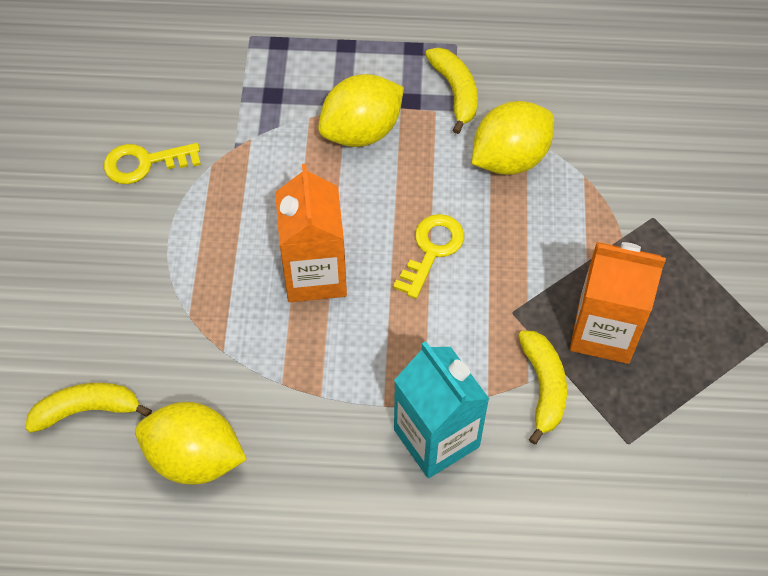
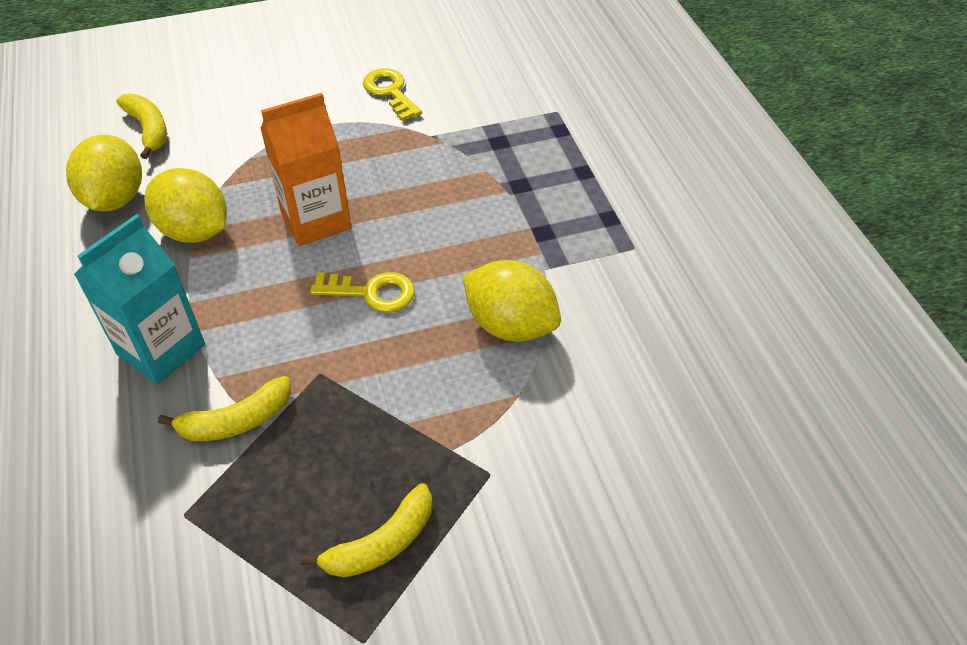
camera: 70 degrees right, 10 degrees down
(361, 131) = (488, 208): yellow lemon -> yellow lemon (195, 231)
(455, 92) = (572, 262): yellow banana -> yellow banana (381, 543)
(603, 331) = (319, 459): orange carton -> none

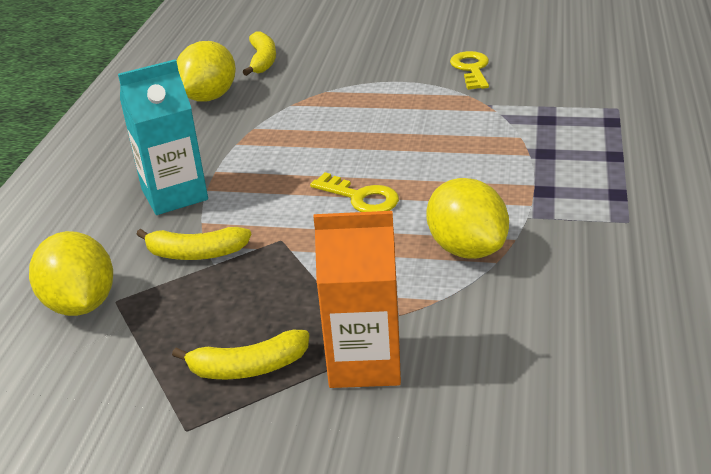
camera: 30 degrees right, 15 degrees down
(195, 231) = (251, 128): yellow lemon -> yellow lemon (81, 304)
(315, 220) = (349, 140): orange carton -> orange carton (365, 362)

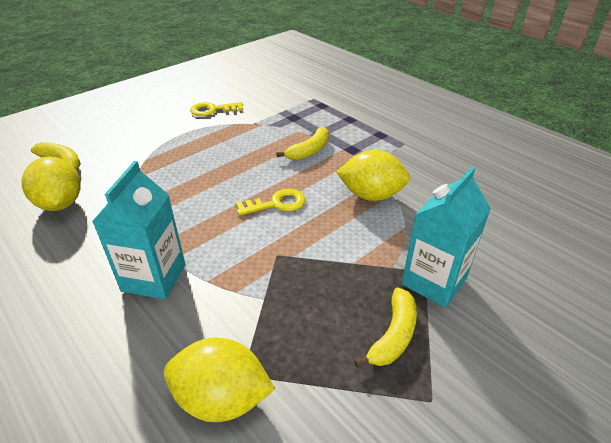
camera: 55 degrees left, 5 degrees up
(196, 253) = (240, 301): yellow banana -> yellow banana (309, 150)
(365, 362) = (434, 281): orange carton -> turquoise carton
(471, 69) = (212, 110): yellow key -> yellow key turned 45 degrees counterclockwise

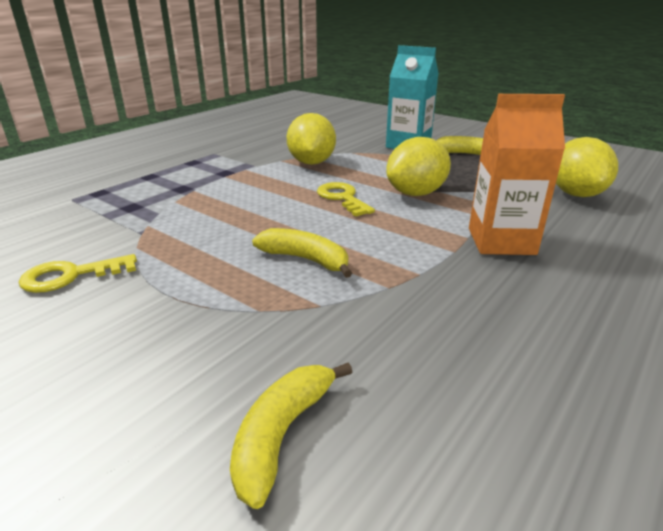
camera: 100 degrees left, 10 degrees down
(60, 204) = (426, 368): yellow lemon -> yellow lemon (416, 193)
(154, 278) = (501, 241): turquoise carton -> orange carton
(212, 110) = (71, 276): yellow key -> yellow key turned 90 degrees clockwise
(309, 150) = (228, 191): yellow banana -> yellow banana (305, 259)

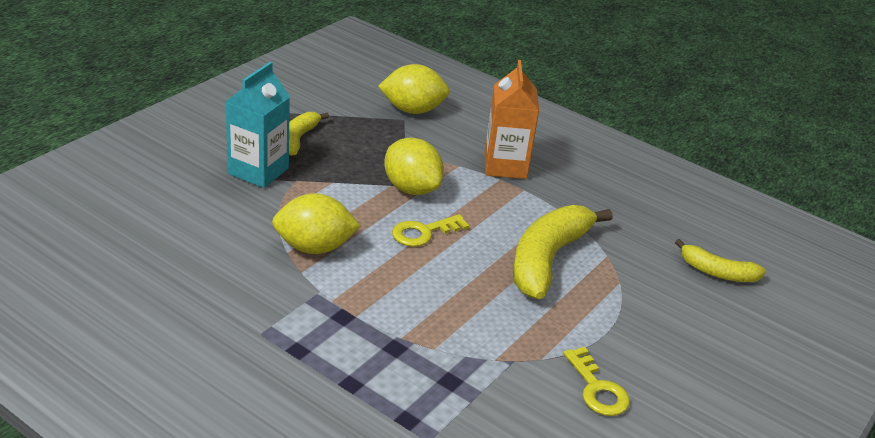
camera: 95 degrees left, 5 degrees up
(305, 259) = (548, 259): yellow banana -> yellow banana, size x1.80

